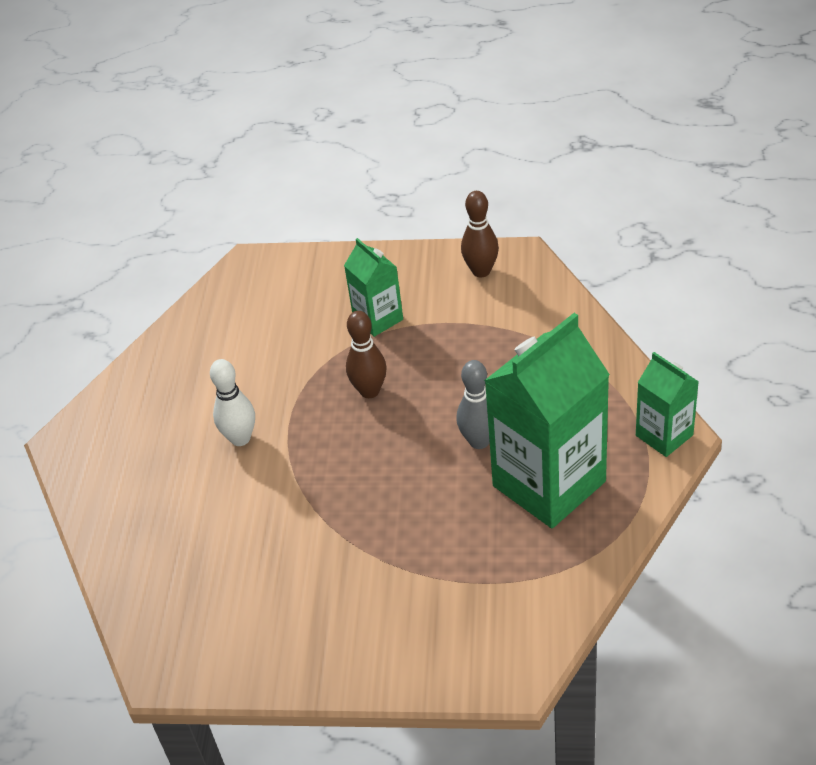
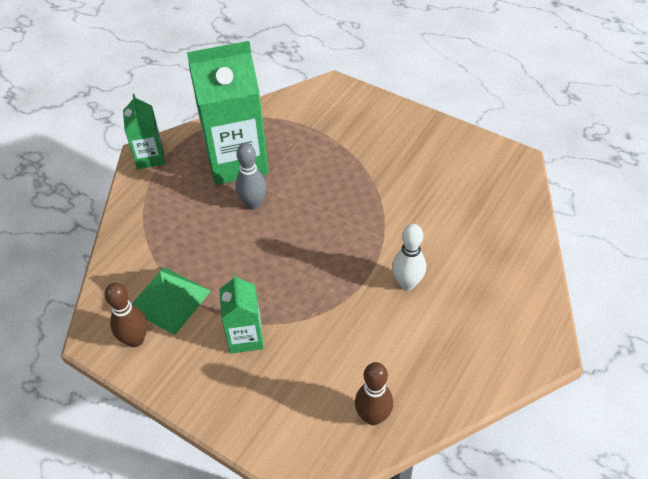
camera: 155 degrees left, 5 degrees up
(369, 391) = (295, 275): brown bowling pin -> brown bowling pin (373, 416)
(481, 312) = (169, 299): none -> green pyramid

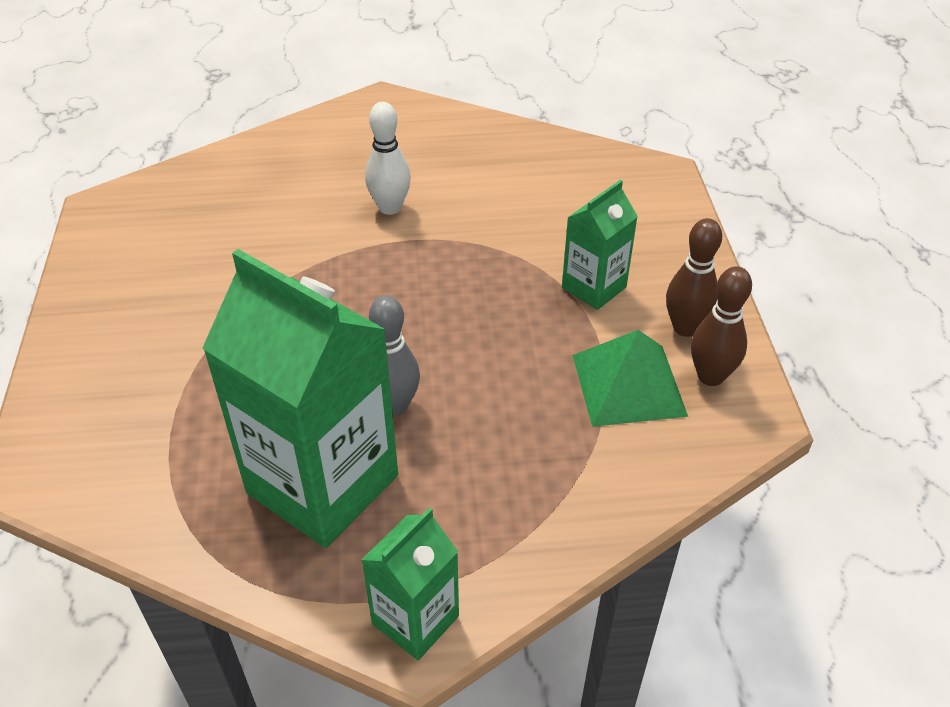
camera: 130 degrees left, 5 degrees down
(373, 416) = (568, 162): brown bowling pin -> brown bowling pin (685, 328)

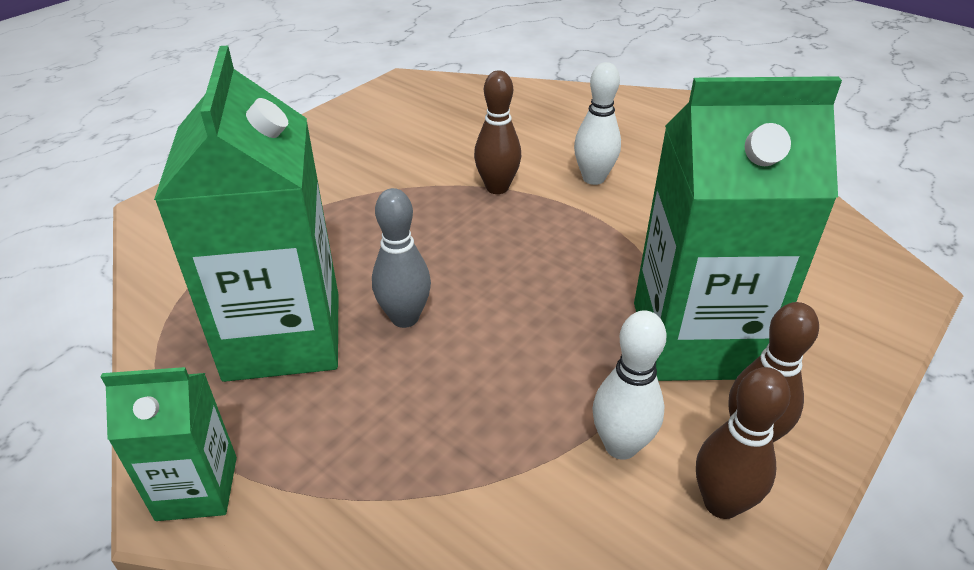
camera: 45 degrees right, 5 degrees down
(326, 260) = (497, 188): none -> brown bowling pin
(594, 287) = (696, 339): green carton -> green carton, size x1.94
(628, 385) = (620, 446): green pyramid -> white bowling pin

